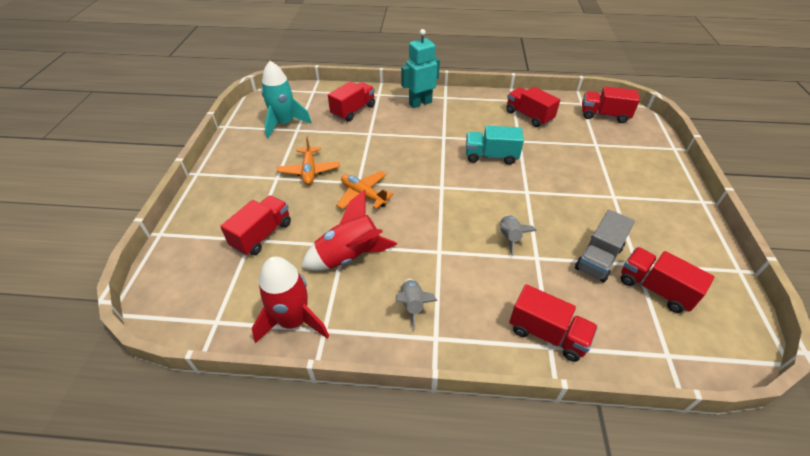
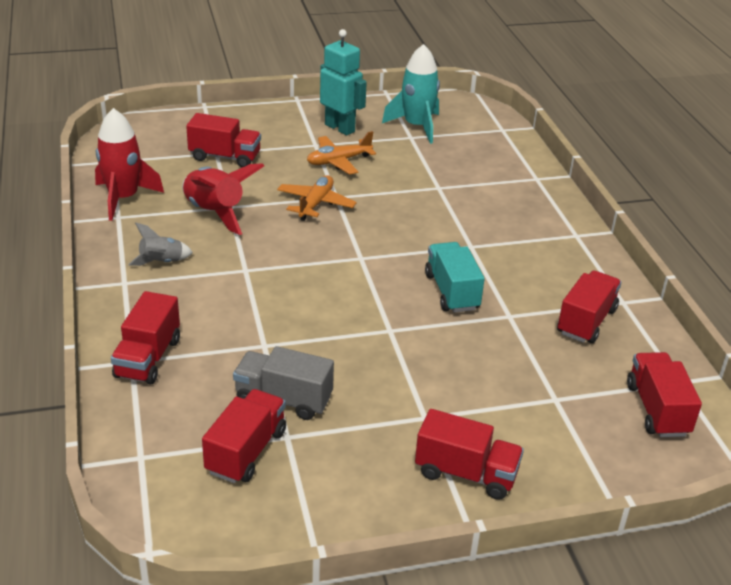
camera: 70 degrees right, 10 degrees down
(353, 111) = (480, 166): red truck -> red truck (466, 473)
(420, 103) = (541, 215): turquoise robot -> turquoise robot (340, 128)
(509, 237) = (291, 320): grey rocket -> none

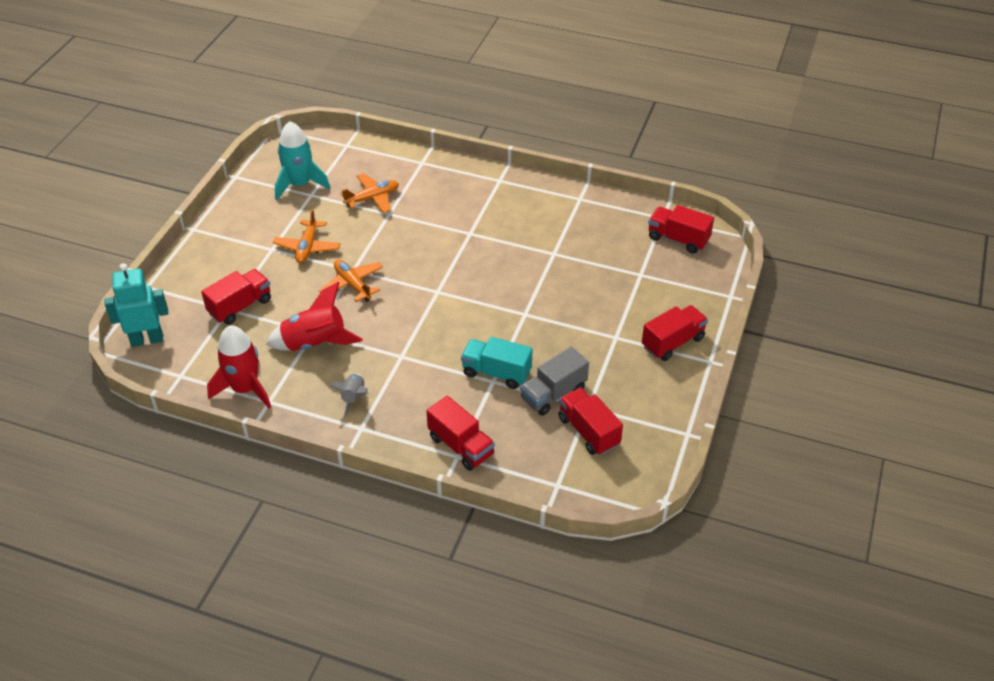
camera: 55 degrees left, 10 degrees up
(340, 128) = (261, 225): turquoise robot -> turquoise robot (147, 339)
(448, 170) = (372, 198): none -> orange plane
(452, 292) = (510, 266): turquoise truck -> turquoise truck (496, 373)
(586, 321) = (585, 224): red truck -> none

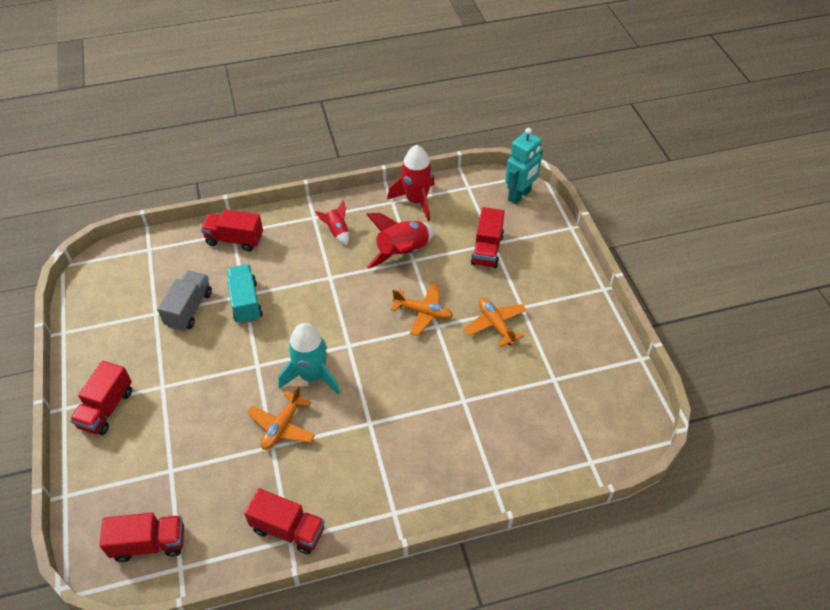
camera: 145 degrees right, 5 degrees up
(299, 184) = (576, 384): turquoise rocket -> turquoise rocket (312, 375)
(353, 398) = (337, 232): grey rocket -> red rocket
(372, 198) = (495, 409): orange plane -> orange plane (282, 426)
(496, 373) = (246, 302): turquoise truck -> turquoise truck turned 90 degrees counterclockwise
(588, 431) = (145, 295): red truck -> red truck (288, 529)

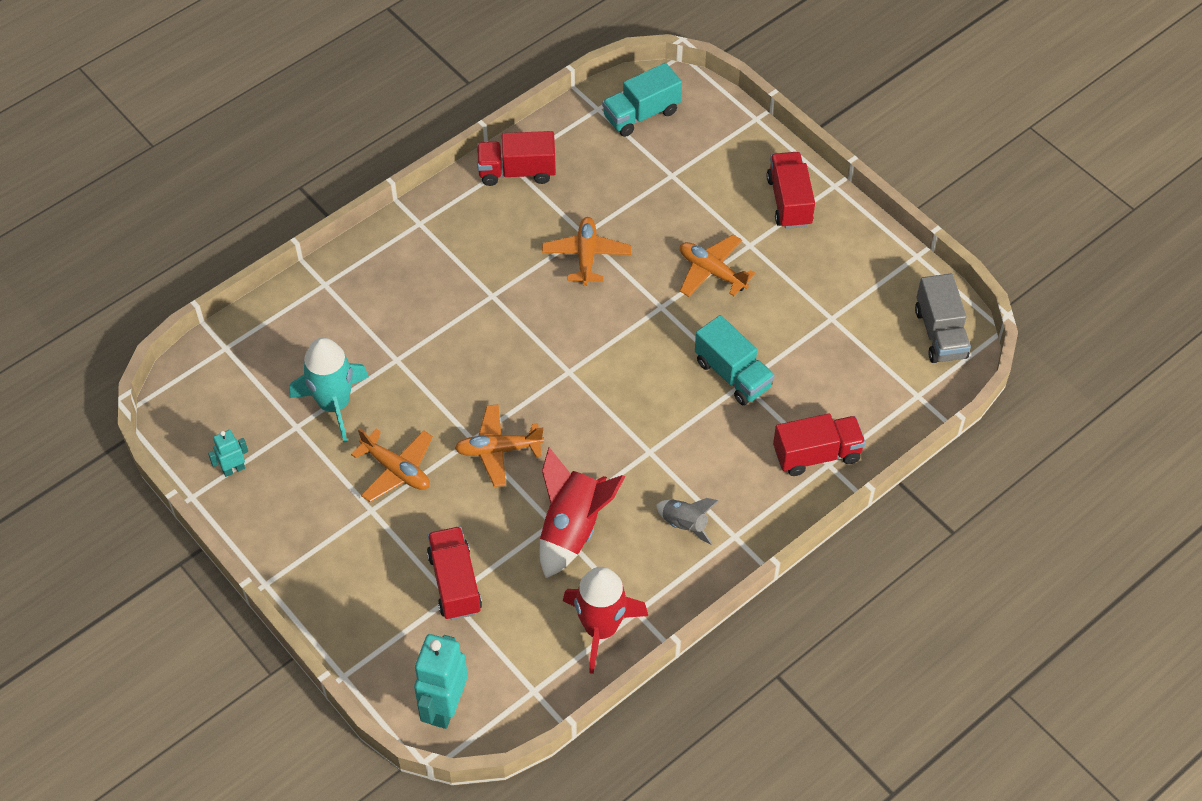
camera: 155 degrees right, 5 degrees up
(149, 543) = (641, 114): red truck -> turquoise truck
(189, 309) = (795, 339): grey truck -> grey truck (940, 333)
(204, 377) = (712, 271): none -> orange plane
(312, 375) = (589, 320): turquoise rocket -> turquoise rocket (334, 404)
(337, 232) = (684, 524): red rocket -> grey rocket
(607, 366) = (233, 469): none -> turquoise robot

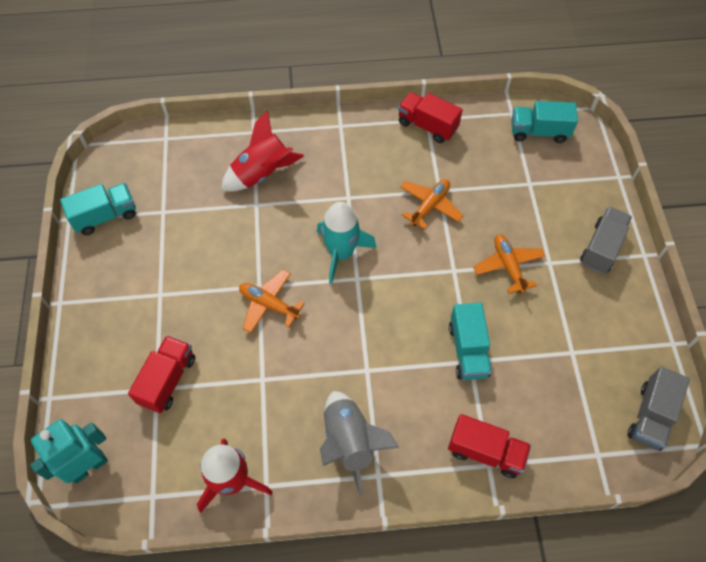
camera: 35 degrees right, 5 degrees up
(233, 469) = (105, 216): turquoise robot -> turquoise truck
(334, 404) = (196, 211): turquoise rocket -> turquoise rocket (341, 253)
(396, 470) = (196, 277): orange plane -> none
(572, 528) = (272, 393): red rocket -> red rocket (262, 173)
(684, 524) = (349, 442): grey rocket -> grey rocket, size x1.80
(789, 201) = (601, 248): red truck -> grey truck

